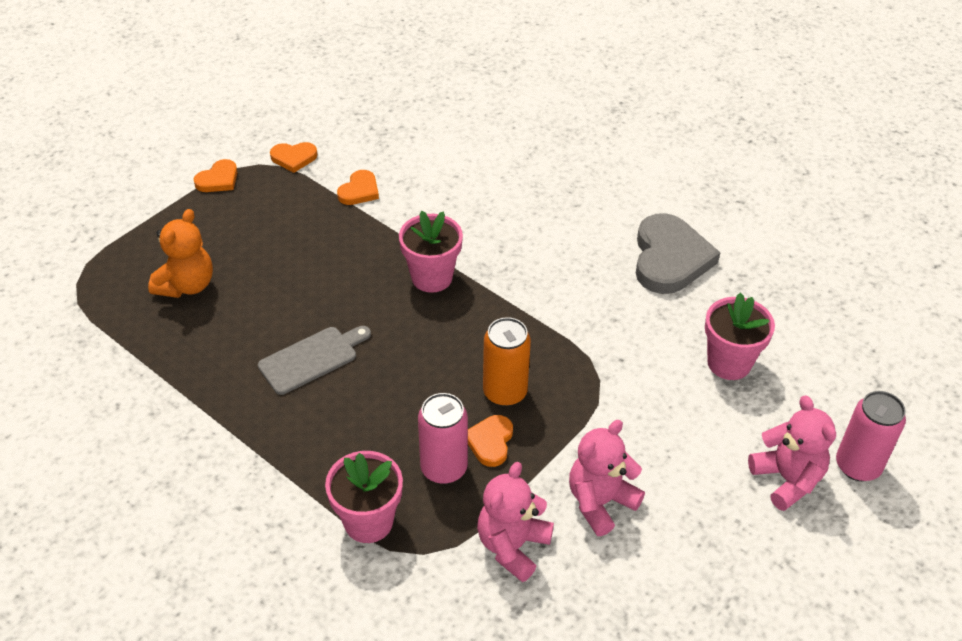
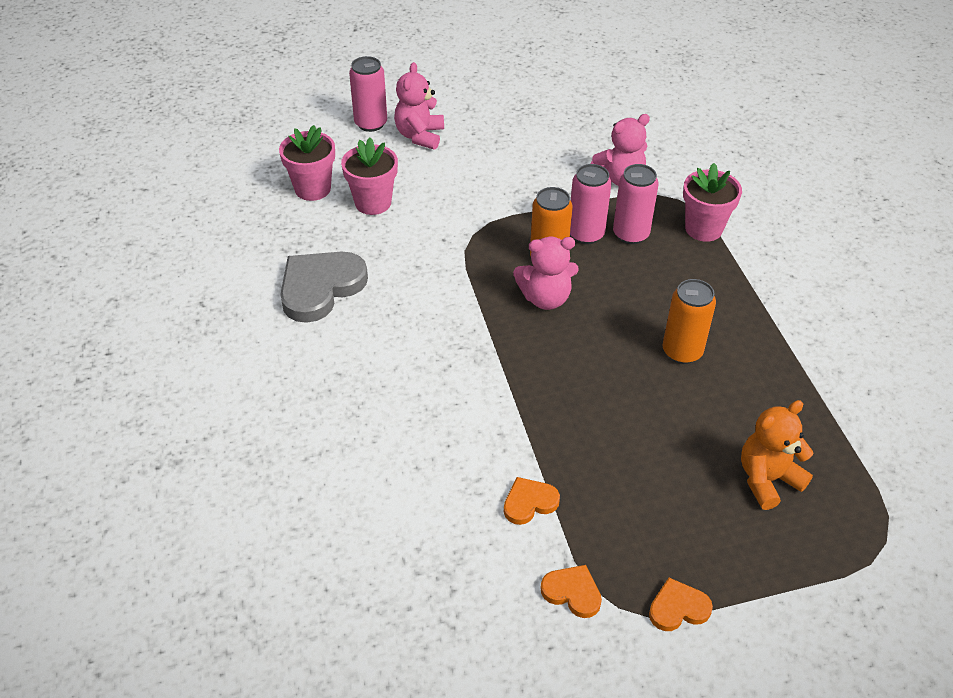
camera: 145 degrees left, 0 degrees up
(312, 358) = (682, 351): grey cutting board -> orange can
(432, 277) = (530, 370): pink flower pot -> pink flower pot (312, 189)
(490, 442) = (586, 234): orange heart -> pink can
(600, 502) = (544, 174): pink teddy bear -> pink teddy bear (545, 298)

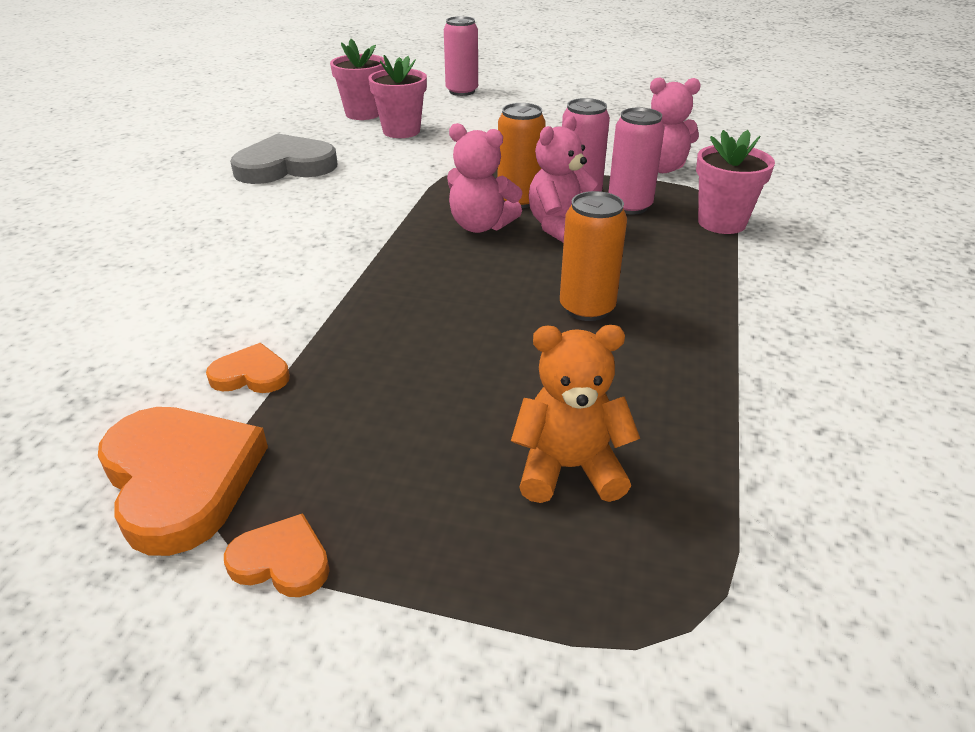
camera: 30 degrees right, 10 degrees down
(420, 136) = (495, 105): pink teddy bear -> pink teddy bear (560, 227)
(572, 592) = (181, 479): orange heart -> orange heart, size x1.97

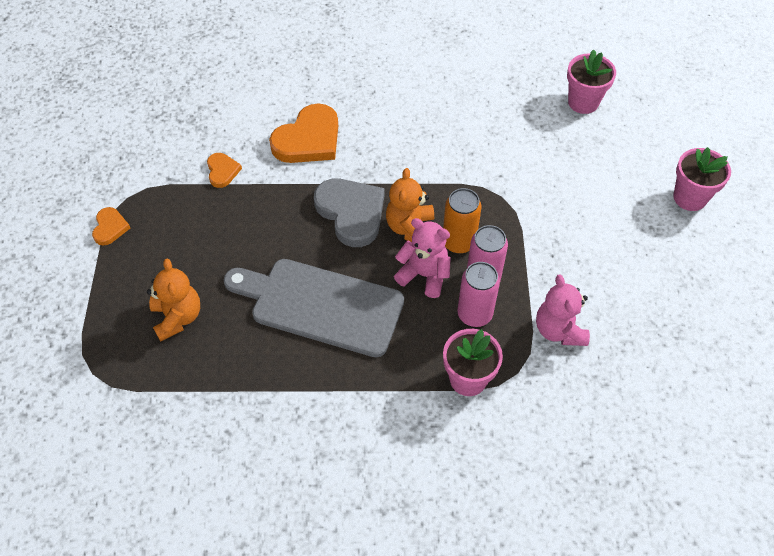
camera: 75 degrees right, 20 degrees up
(181, 479) = (148, 177): orange heart -> orange heart (308, 139)
(285, 166) = (462, 93): grey heart -> grey heart (351, 213)
(401, 131) = (557, 137): pink flower pot -> pink flower pot (689, 197)
(462, 91) = (674, 153): pink can -> none
(480, 226) = (410, 228): pink teddy bear -> orange teddy bear
(587, 308) = (320, 305): orange can -> grey cutting board

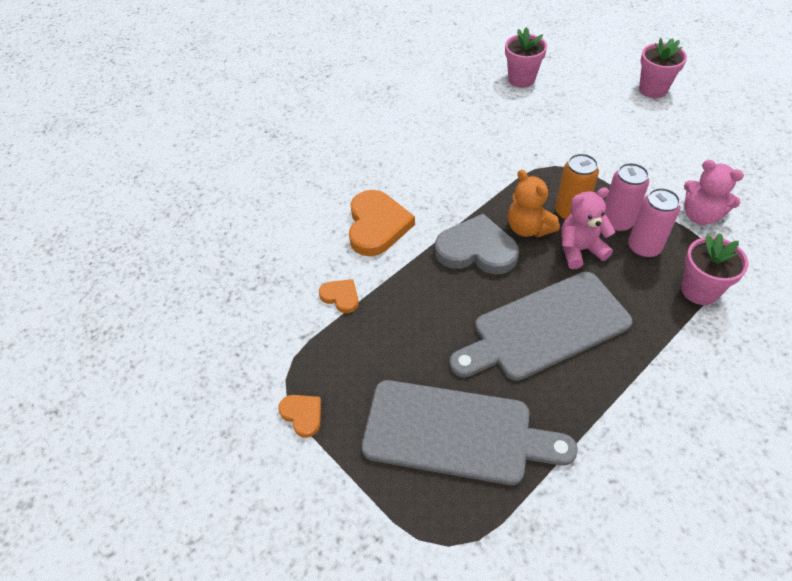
camera: 40 degrees left, 5 degrees down
(177, 317) = (455, 432): orange teddy bear -> grey cutting board

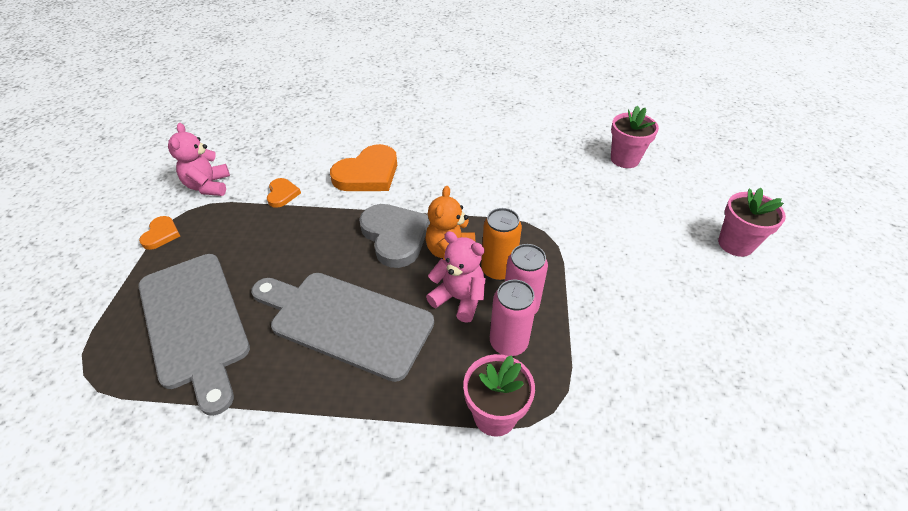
camera: 45 degrees right, 5 degrees down
(700, 215) = (601, 367): pink teddy bear -> pink teddy bear (208, 186)

